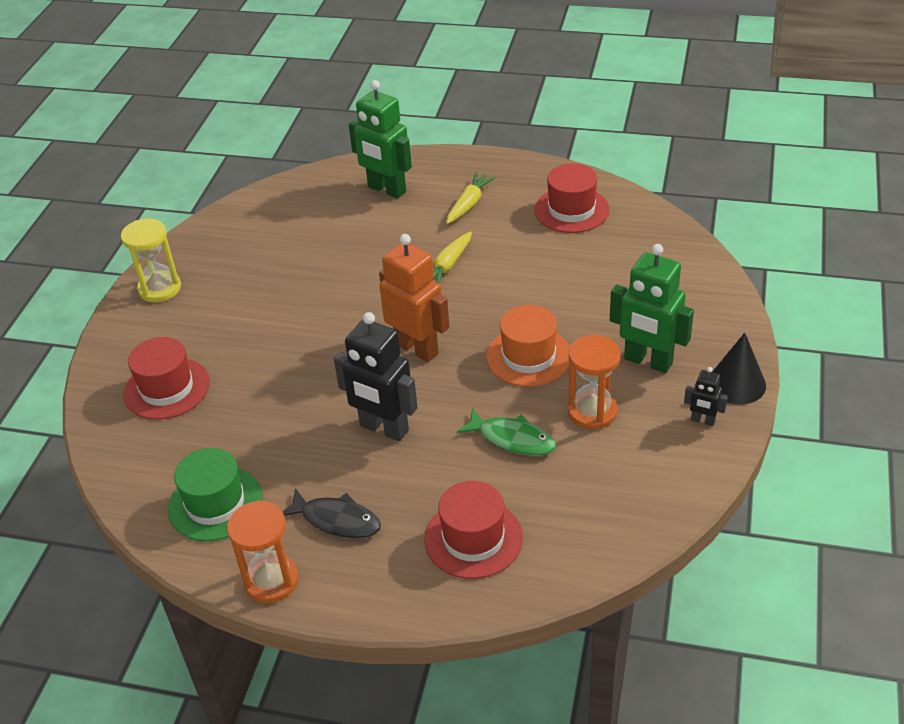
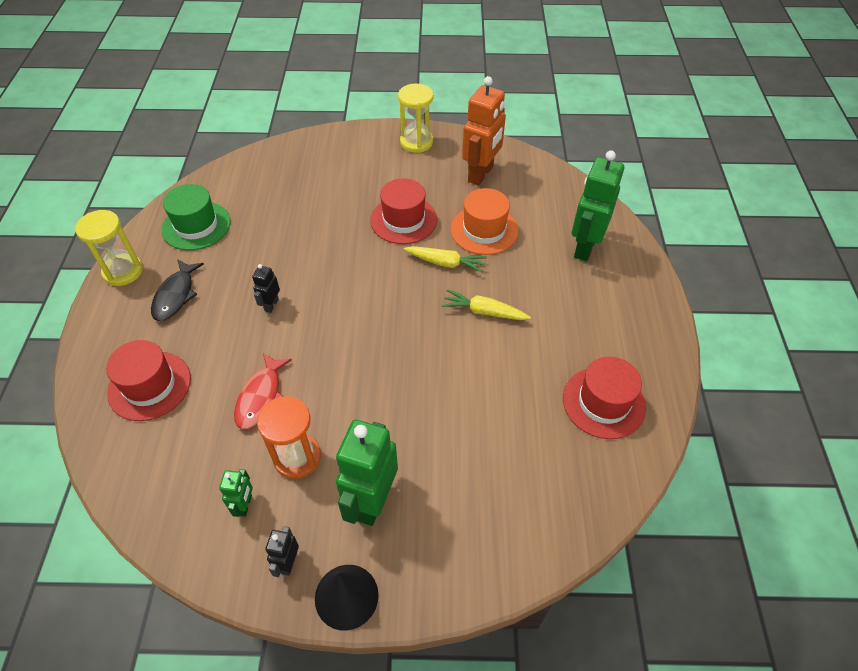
camera: 75 degrees right, 10 degrees up
(166, 388) = (309, 173): red hat -> red hat (403, 220)
(271, 580) = (123, 271): orange hourglass -> yellow hourglass
(384, 429) = (271, 305): black robot -> black robot, size x0.48
(417, 348) = (369, 309): orange robot -> orange robot (481, 174)
(469, 204) = (584, 312): yellow carrot -> yellow carrot (445, 263)
(512, 439) = (261, 397): green fish -> red fish
(528, 356) = (368, 394): orange hat -> orange hat (484, 230)
(640, 451) = (245, 505): none -> green robot

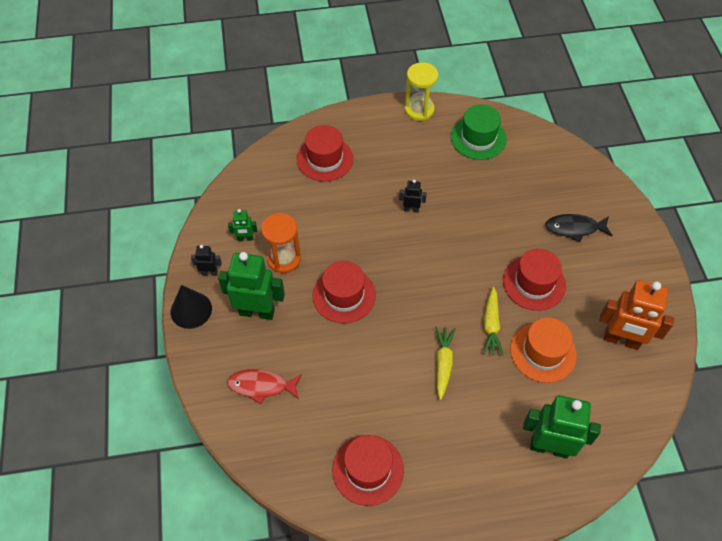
camera: 80 degrees right, 5 degrees up
(176, 295) = (405, 148): black fish -> black fish (574, 228)
(261, 397) = (328, 225): red fish -> red fish (261, 386)
(373, 393) = (344, 295): none -> red hat
(416, 142) = (646, 275): yellow hourglass -> none

